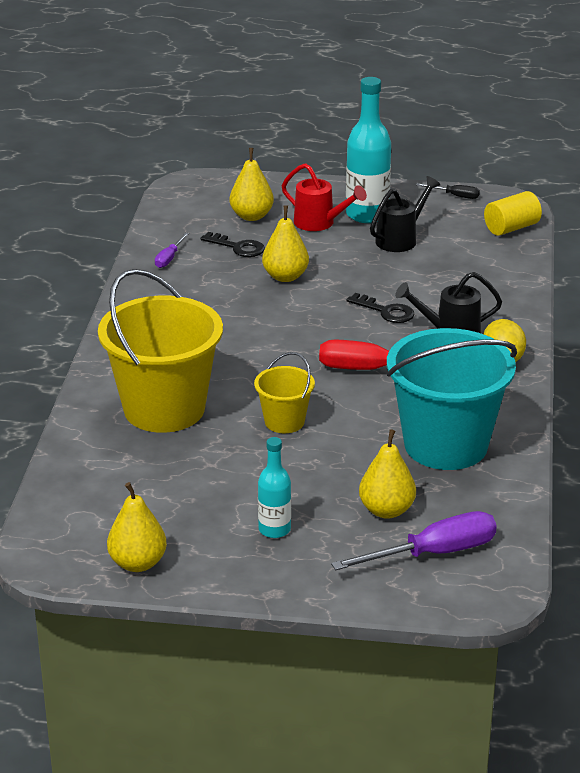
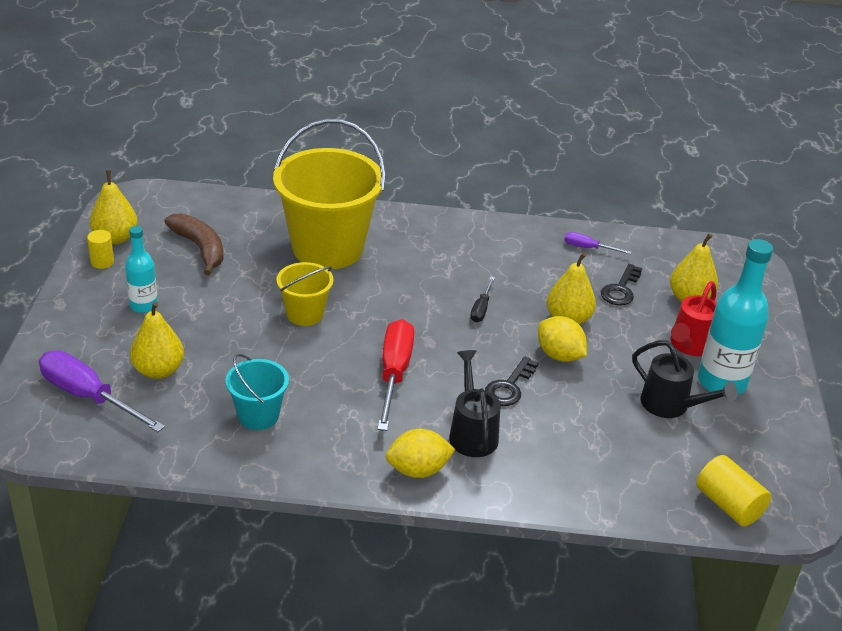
camera: 85 degrees right, 5 degrees up
(162, 496) = (200, 248): none -> brown banana
(189, 569) = (102, 262): none -> yellow cylinder
(339, 284) = (559, 355): none -> yellow lemon
(434, 553) = (88, 396): purple screwdriver -> purple screwdriver turned 150 degrees clockwise
(446, 445) = (258, 415): turquoise bucket -> turquoise bucket, size x0.49
(455, 196) = (796, 459): black screwdriver -> black screwdriver (481, 309)

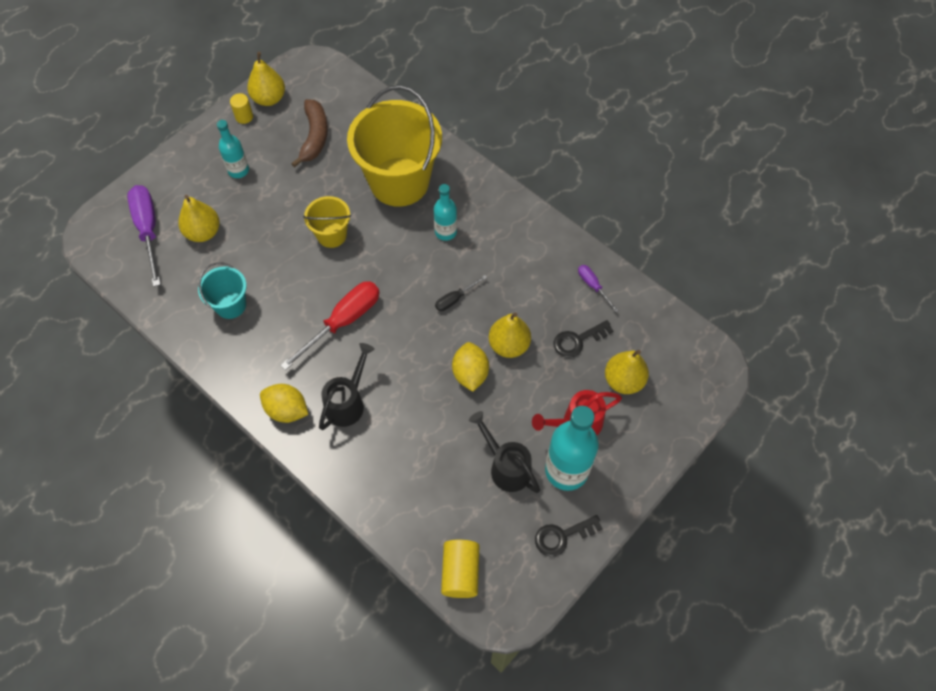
camera: 40 degrees right, 25 degrees up
(415, 265) = (446, 232): none -> turquoise bottle
(509, 387) = (408, 379): black key -> black key (562, 536)
(671, 406) = (506, 467): black watering can -> black watering can turned 150 degrees clockwise

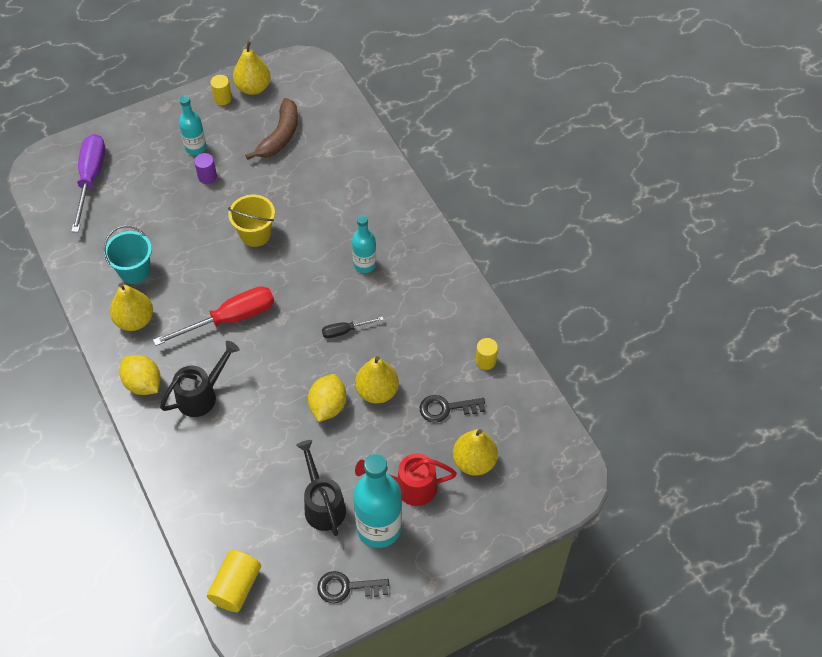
camera: 20 degrees right, 5 degrees down
(203, 232) = (139, 196): yellow pear -> yellow pear (135, 320)
(262, 194) = (207, 176): none -> purple cylinder
(399, 182) = (341, 203): yellow bucket -> none
(593, 286) = (485, 361): purple screwdriver -> yellow cylinder

